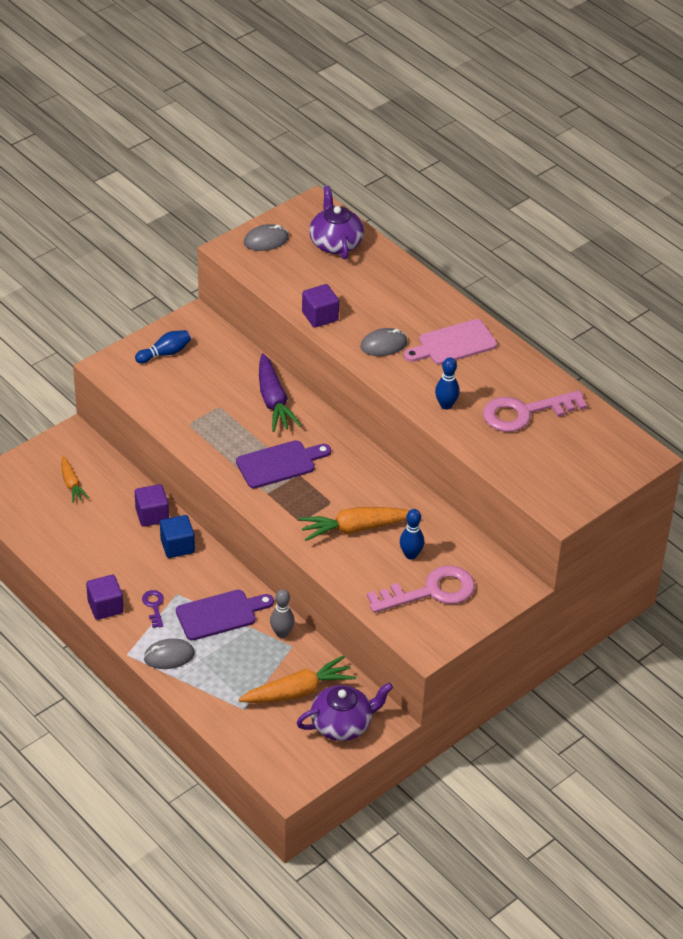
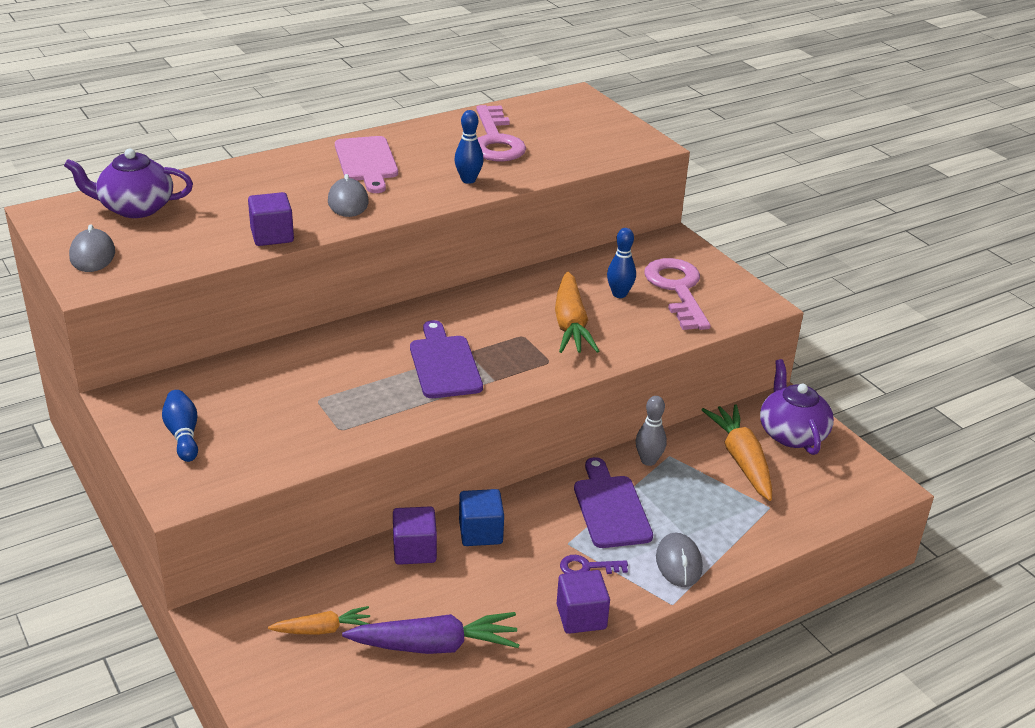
camera: 80 degrees left, 10 degrees down
(273, 401) = (326, 354): purple carrot -> purple carrot (435, 646)

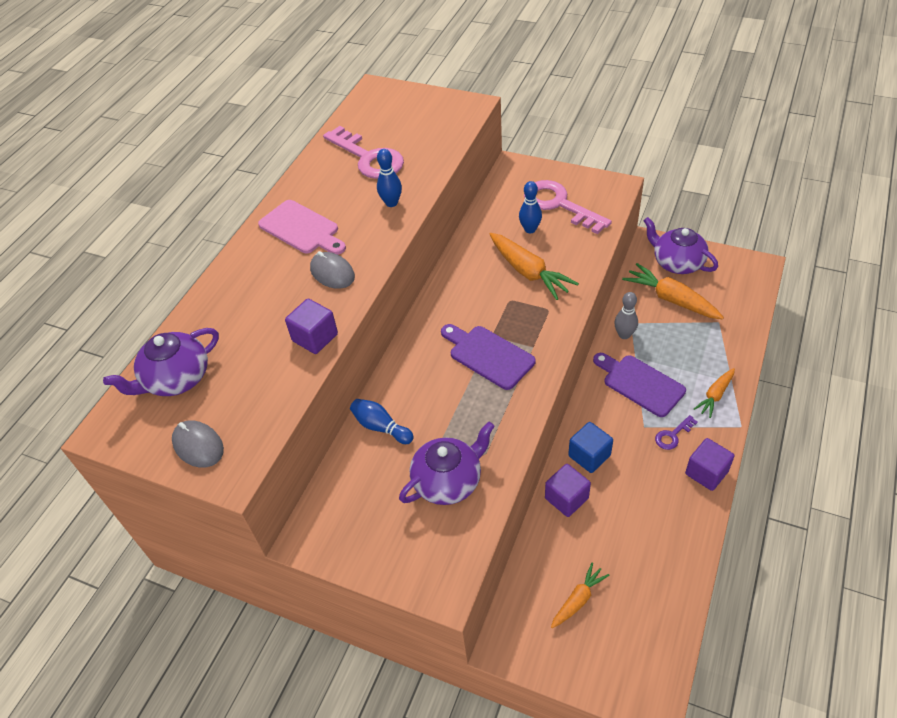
camera: 30 degrees left, 15 degrees up
(183, 435) = (386, 537): blue bowling pin -> blue bowling pin (381, 427)
(284, 429) = (448, 481): none -> purple teapot
(435, 646) = (653, 557): purple carrot -> none
(678, 563) = (715, 395): grey mouse -> orange carrot

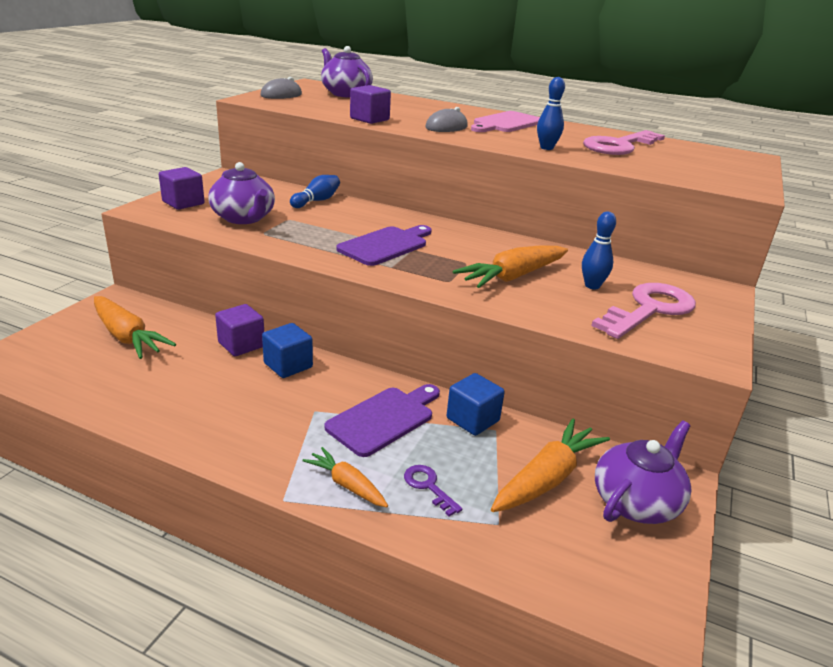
camera: 85 degrees right, 20 degrees down
(578, 599) = (127, 337): orange carrot -> orange carrot, size x1.70
(624, 335) = (472, 420): grey bowling pin -> blue cube
(673, 435) = (292, 431): purple key -> purple key (428, 486)
(706, 472) = (223, 448): purple cube -> purple cube (183, 203)

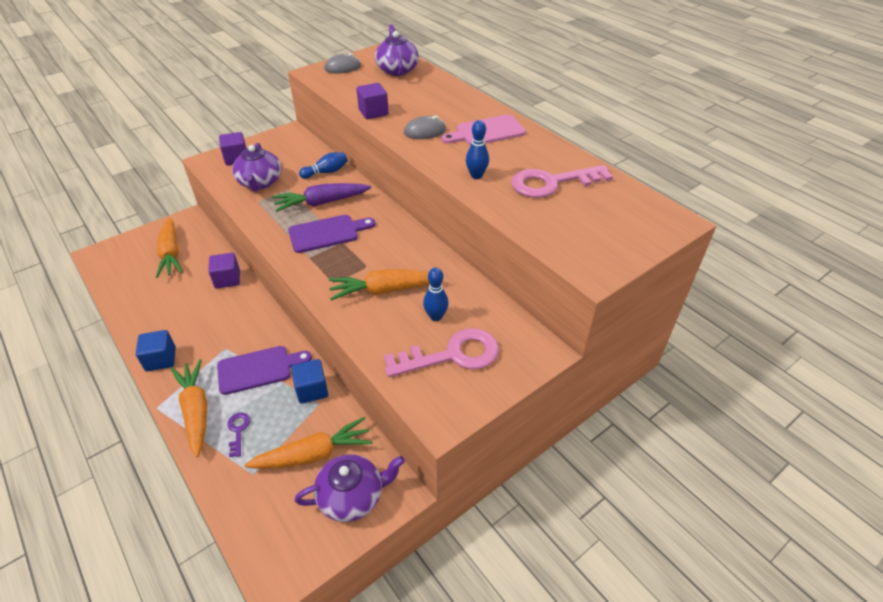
camera: 30 degrees right, 15 degrees up
(288, 365) = (240, 305): blue cube -> blue cube (161, 359)
(345, 224) = (322, 203): none -> purple carrot
(347, 484) = (196, 411): orange carrot -> orange carrot, size x1.70

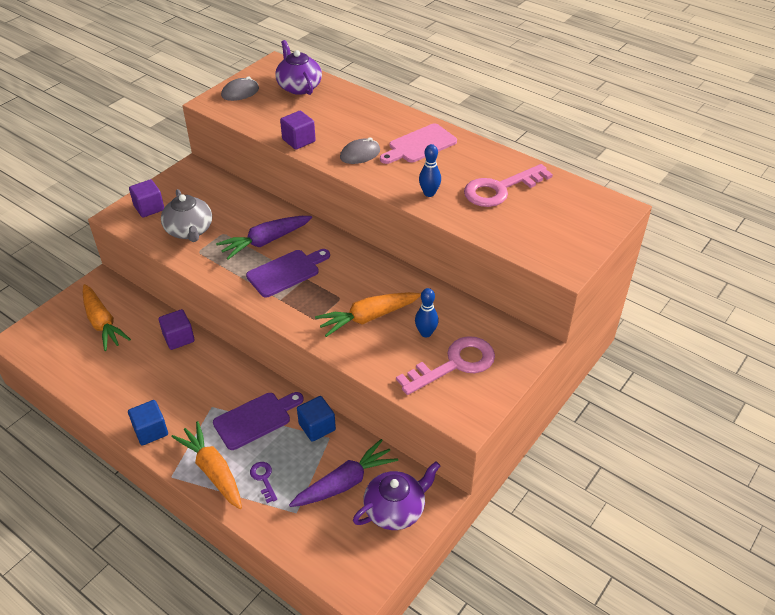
camera: 15 degrees left, 0 degrees up
(260, 182) = (189, 231): purple teapot -> grey teapot
(314, 454) = (345, 483): orange carrot -> purple carrot
(326, 172) = (254, 207): blue bowling pin -> none

